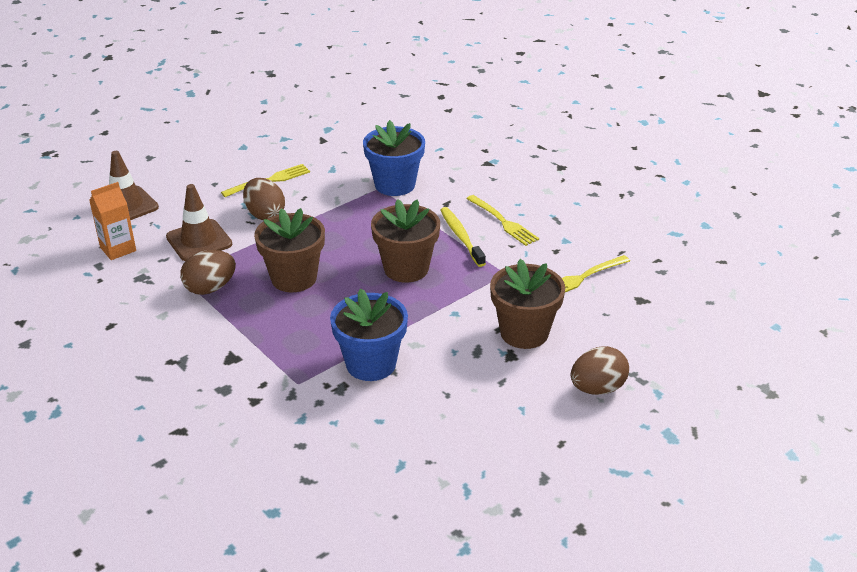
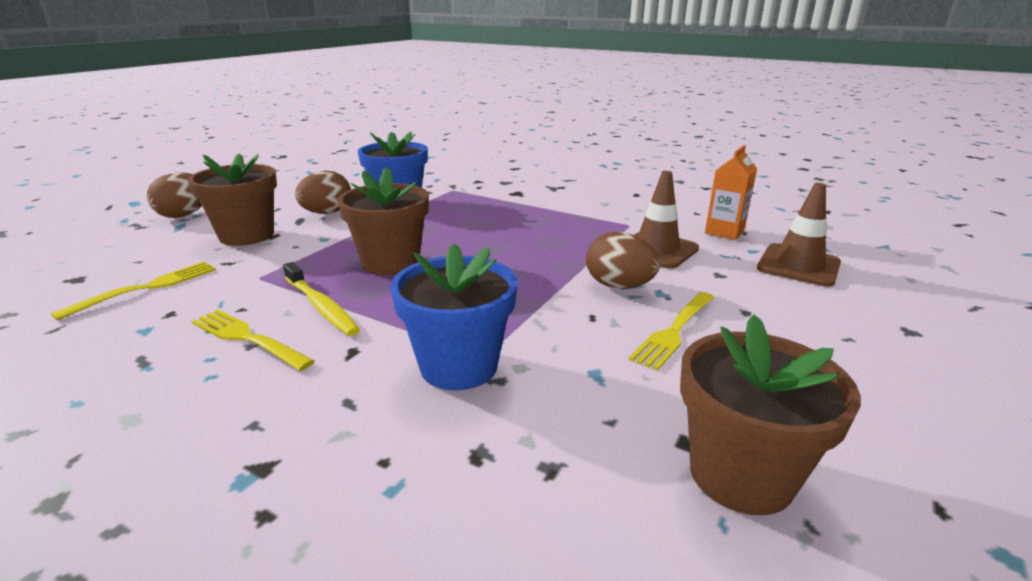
camera: 160 degrees right, 10 degrees down
(210, 288) = (588, 221): brown egg -> brown egg (327, 213)
(294, 278) = (514, 238): brown flower pot -> brown flower pot (741, 475)

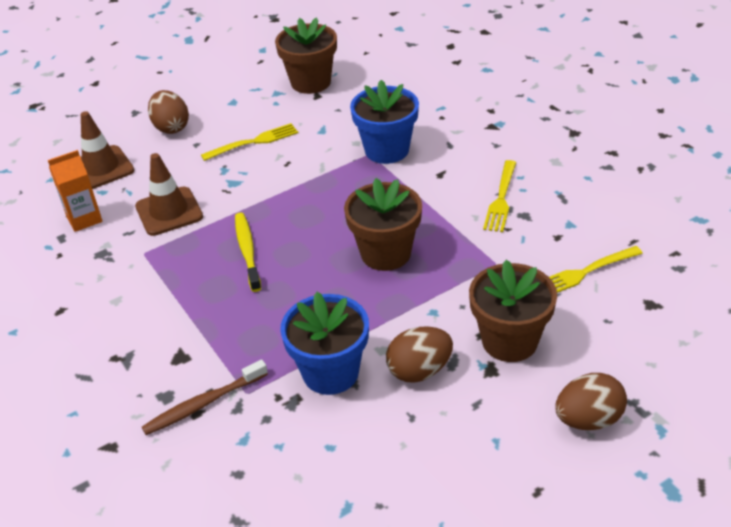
camera: 150 degrees left, 15 degrees up
(248, 338) = (501, 199): yellow fork -> yellow fork turned 45 degrees clockwise
(321, 306) = (452, 216): yellow toothbrush -> yellow toothbrush (247, 251)
(476, 183) = (203, 404): none -> brown toothbrush
(619, 286) = (243, 182): brown egg -> brown egg (171, 127)

